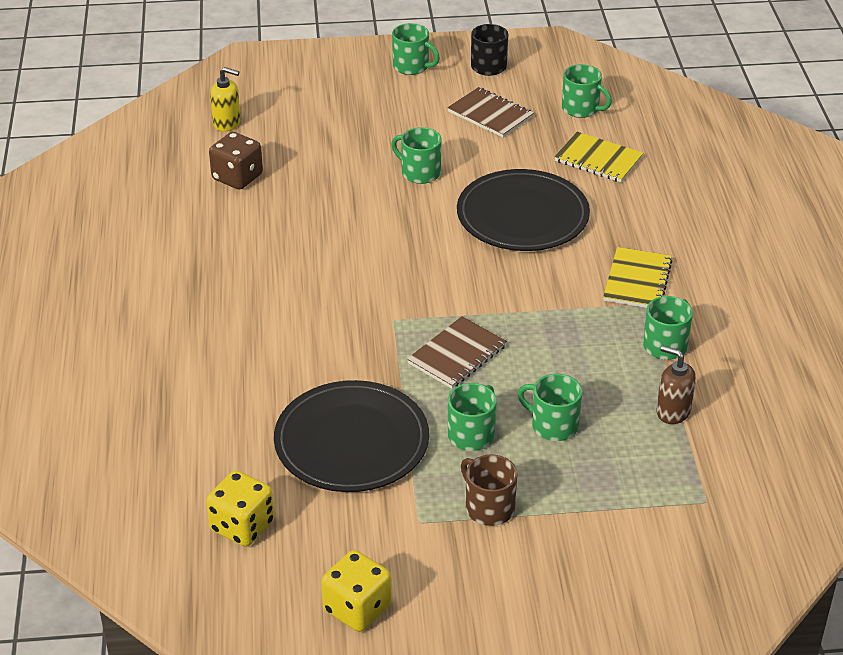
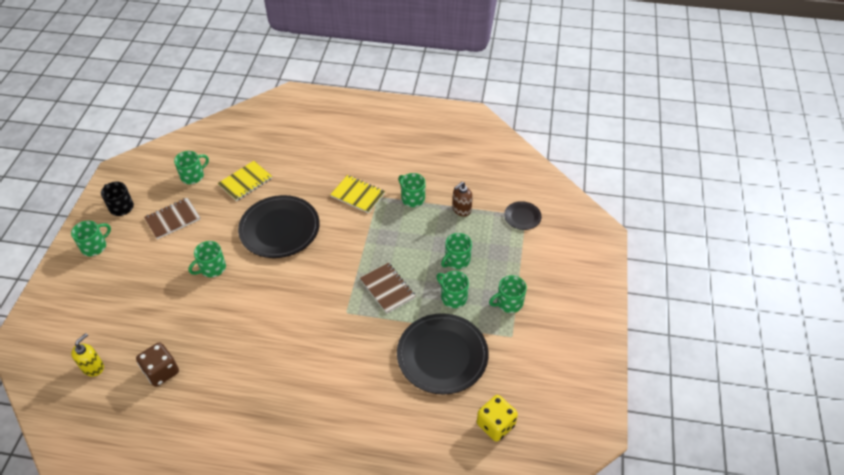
camera: 75 degrees left, 10 degrees up
(357, 608) = (567, 378): yellow dice -> none
(488, 507) = (509, 303): brown mug -> green mug
(700, 498) = (522, 217): none -> black plate

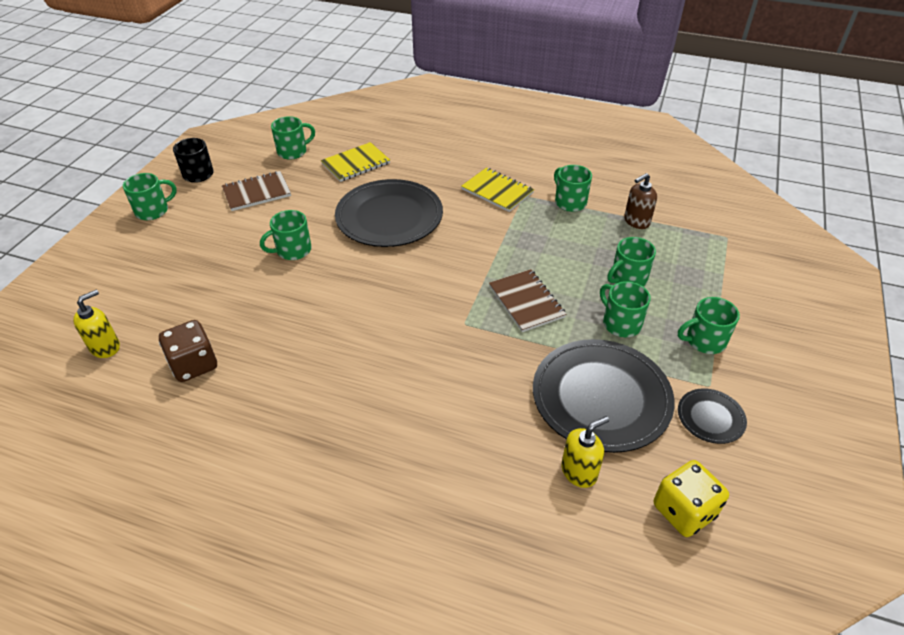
camera: 10 degrees right, 5 degrees down
(431, 409) = (579, 471): none -> yellow soap dispenser
(522, 217) = (723, 238): black plate -> black plate (710, 417)

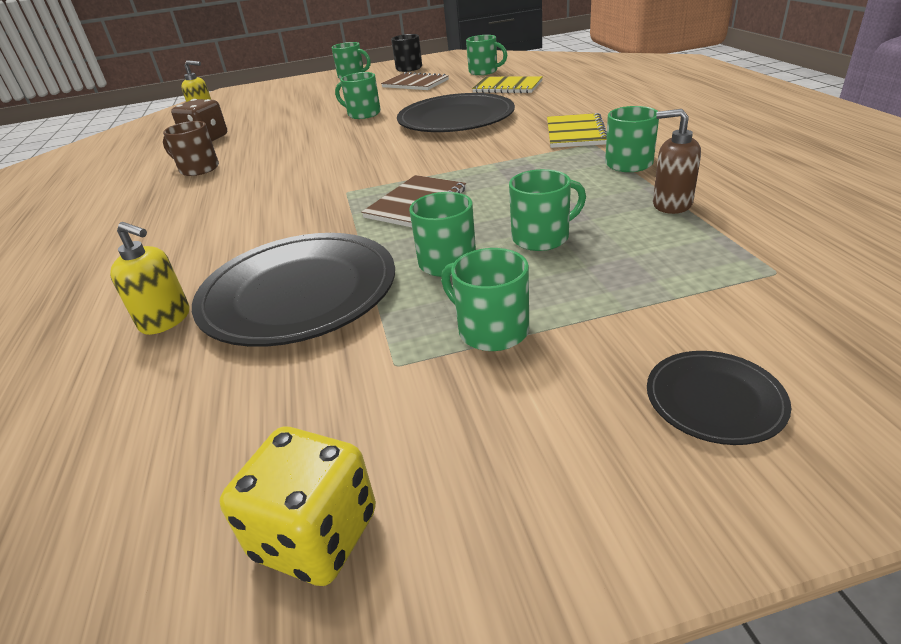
camera: 60 degrees right, 10 degrees down
(284, 391) = (198, 169): none -> brown mug
(627, 279) = (542, 237): green mug -> green mug turned 135 degrees clockwise
(684, 511) = (126, 419): yellow dice -> yellow dice (316, 535)
(710, 417) = (326, 386): black plate -> black plate (714, 400)

